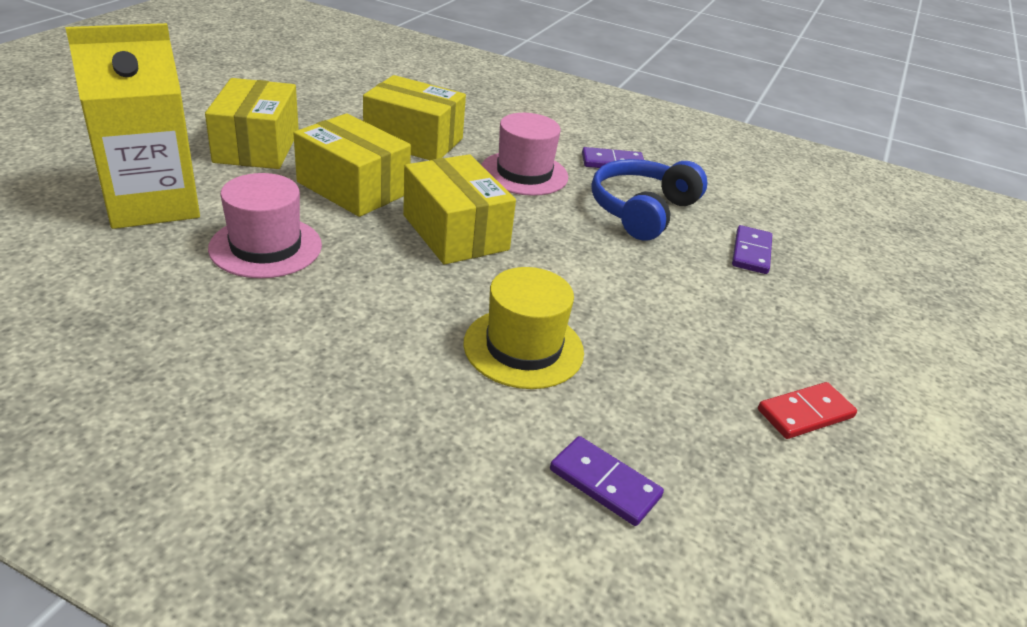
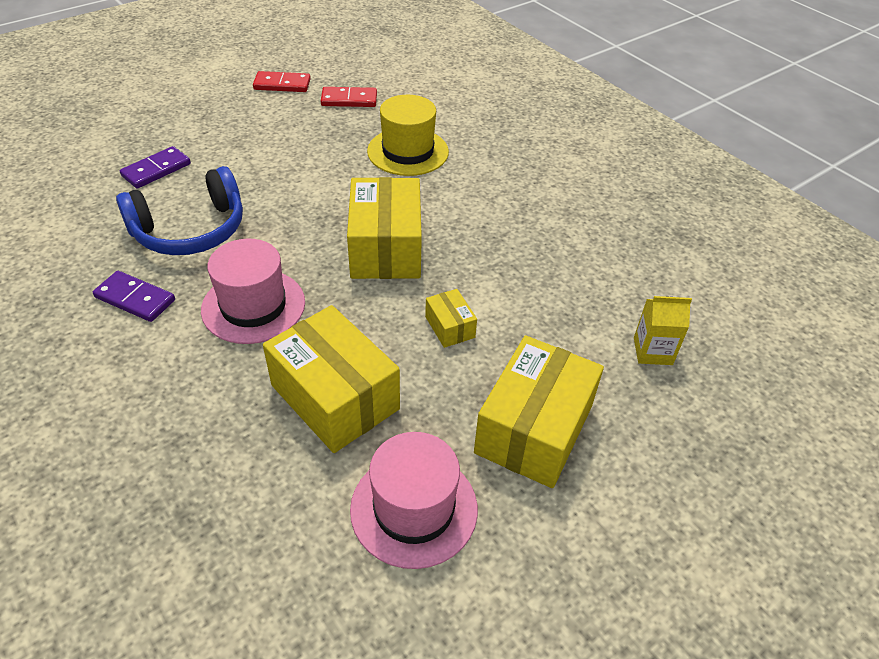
camera: 150 degrees left, 10 degrees up
(152, 203) = (652, 351): yellow carton -> yellow carton, size x0.42
(266, 247) = (554, 272): pink hat -> pink hat (414, 508)
(353, 188) = (449, 327): yellow box -> yellow box, size x0.46
(604, 483) = (422, 89): purple domino -> none
(686, 416) = (349, 100): none -> red domino

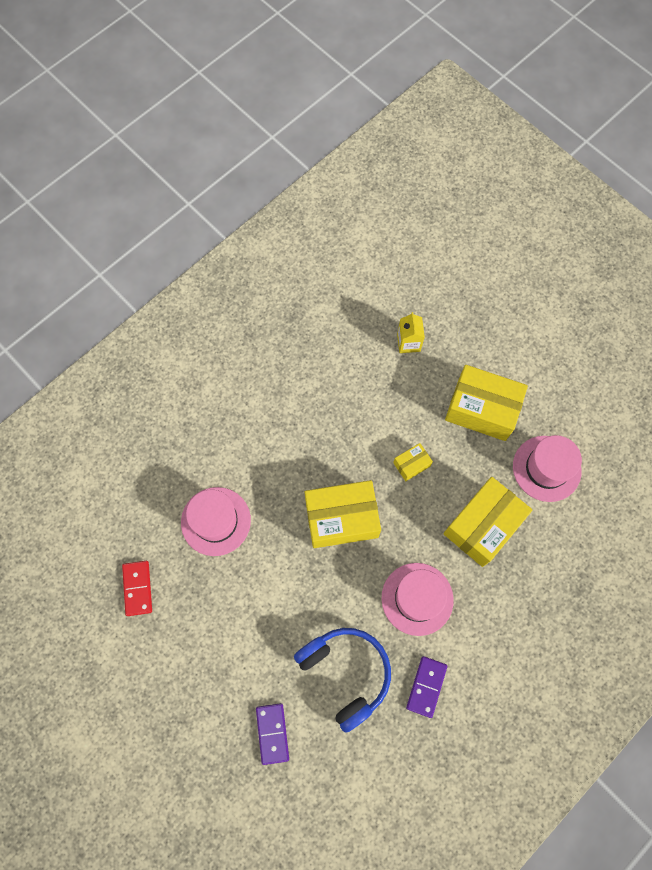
camera: 95 degrees left, 25 degrees up
(156, 170) = (272, 733): purple domino -> purple domino turned 45 degrees clockwise
(282, 84) = (116, 660): red domino -> none
(408, 151) = (216, 521): yellow hat -> pink hat

